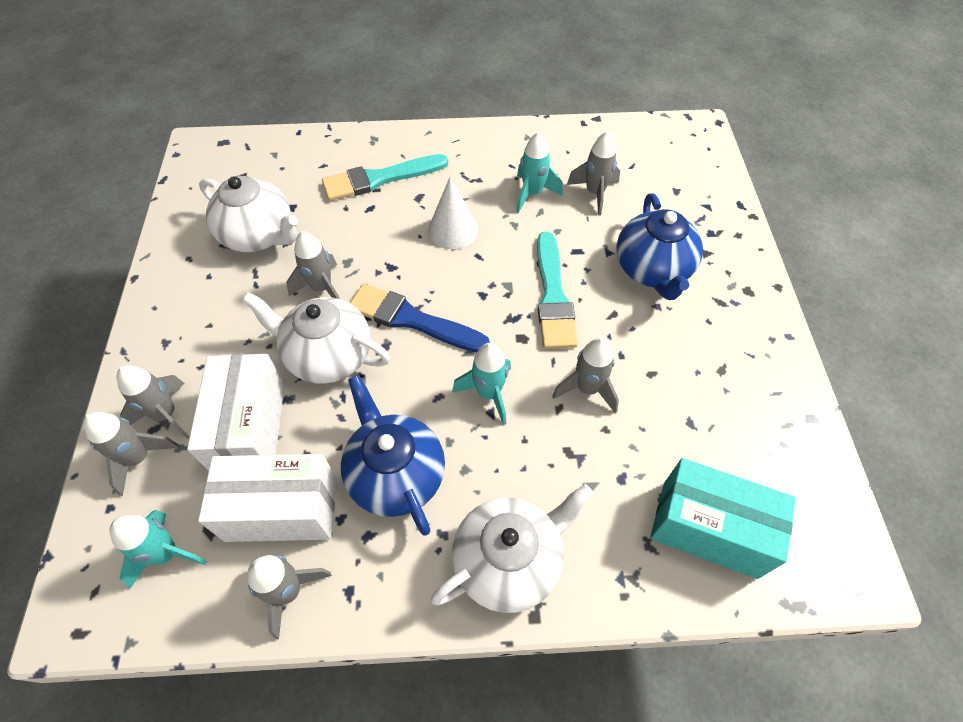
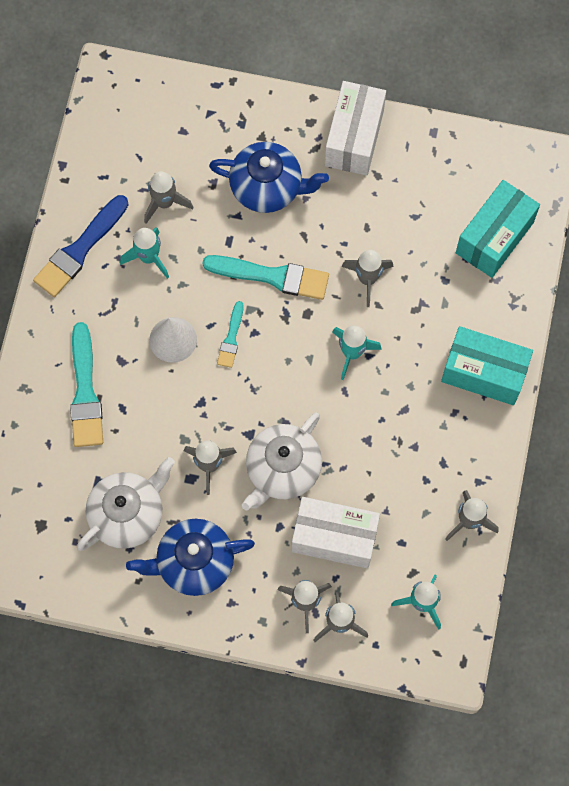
camera: 75 degrees left, 15 degrees up
(282, 509) = (408, 520): white box -> white box (354, 138)
(396, 474) = (402, 435): blue teapot -> blue teapot (194, 562)
(412, 320) = (265, 396): blue brush -> blue brush (80, 249)
(470, 276) = (231, 338): none -> turquoise brush
(509, 561) = (484, 373): white teapot -> turquoise box

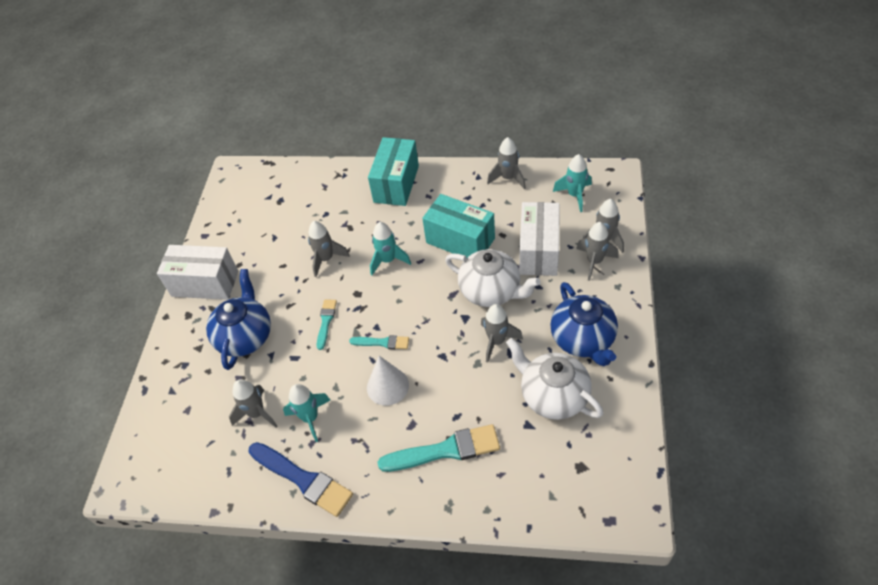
camera: 90 degrees left, 20 degrees down
(272, 276) = (326, 321): turquoise brush -> turquoise brush, size x0.55
(494, 237) = (291, 190): turquoise box -> turquoise box (460, 240)

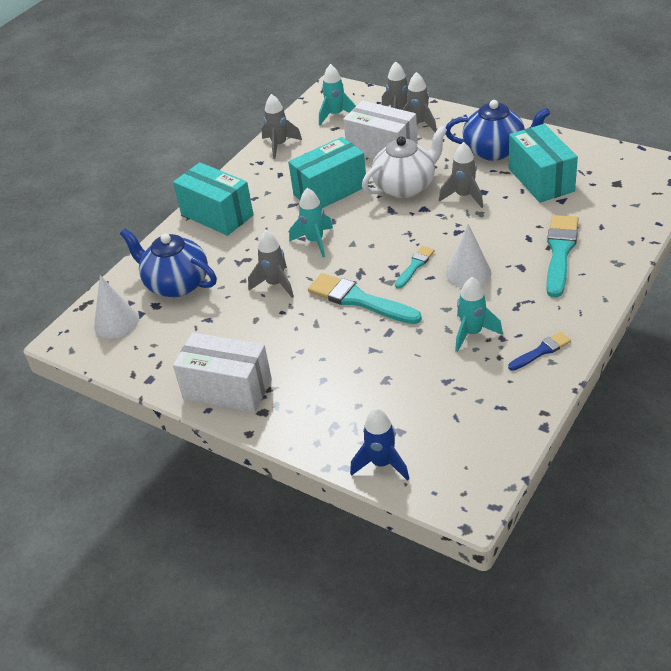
camera: 65 degrees left, 10 degrees down
(152, 411) = (382, 464): none -> blue rocket
(205, 284) = (227, 389): white box -> white box turned 75 degrees clockwise
(245, 336) = (332, 366): blue teapot -> blue teapot (176, 284)
(255, 188) = (116, 322): none -> white cone
(257, 413) = (441, 373): grey rocket -> none
(303, 479) = (541, 351): blue brush -> blue brush, size x0.55
(326, 321) = (359, 300): turquoise brush -> turquoise brush, size x1.83
(553, 395) = (541, 180): white teapot -> turquoise box

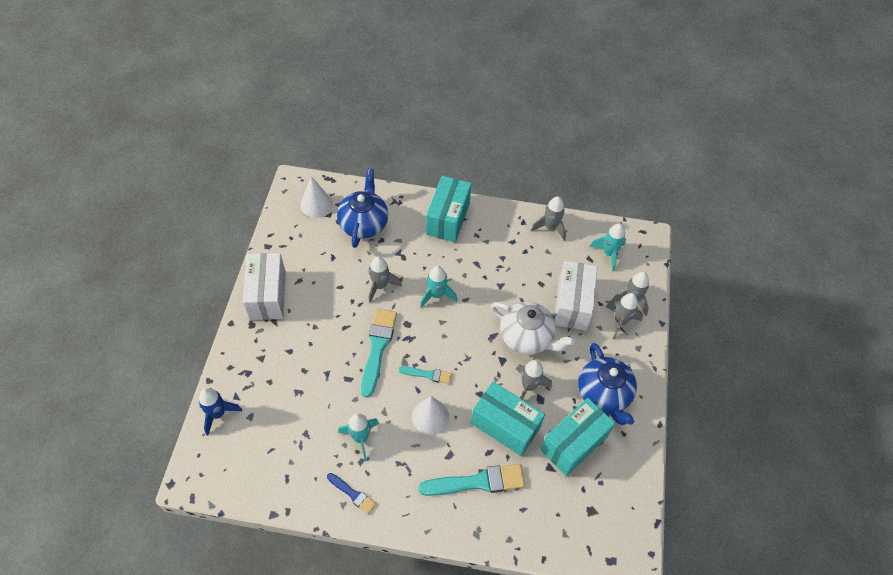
camera: 60 degrees right, 15 degrees up
(330, 190) = (503, 284): turquoise box -> turquoise box (505, 425)

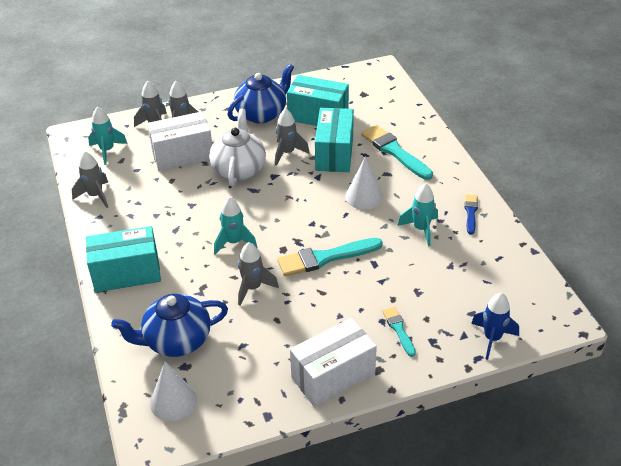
camera: 115 degrees left, 15 degrees down
(428, 374) = (325, 214): turquoise brush -> turquoise brush (398, 329)

